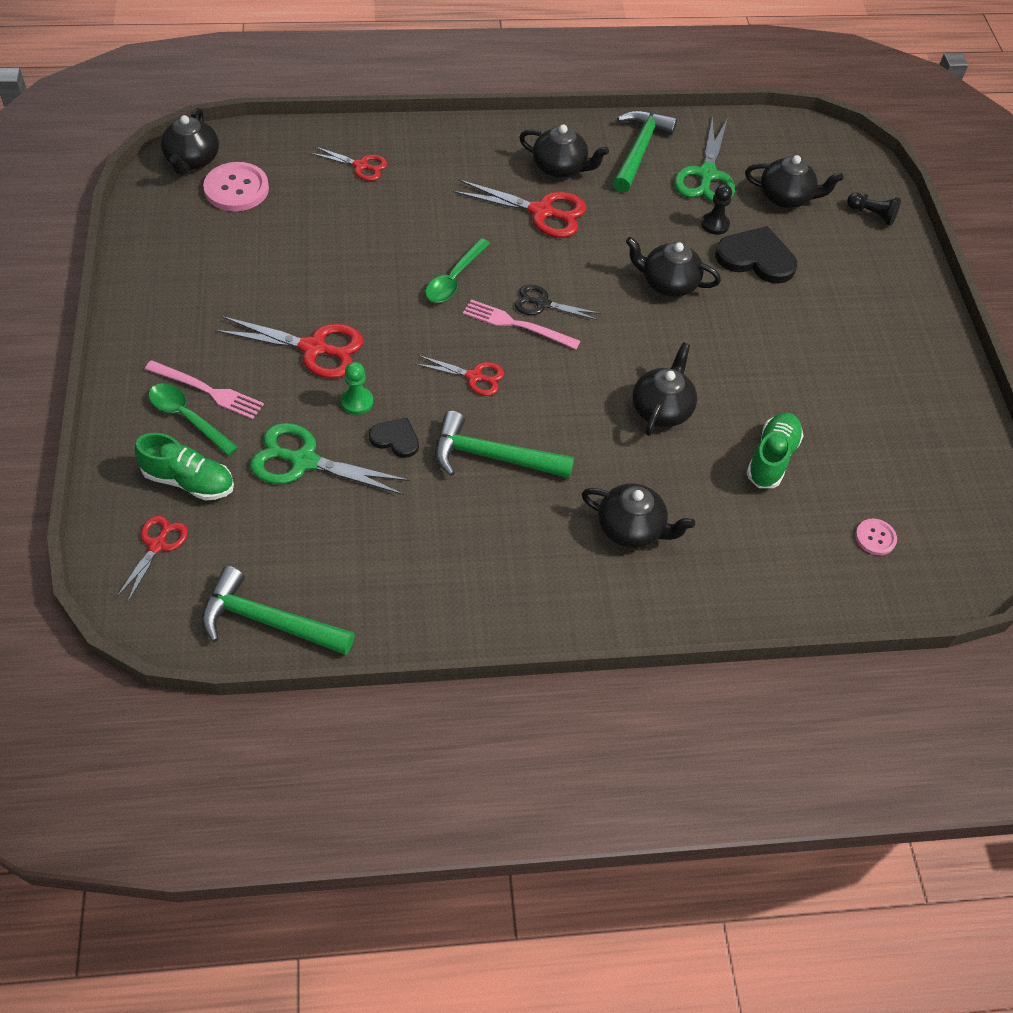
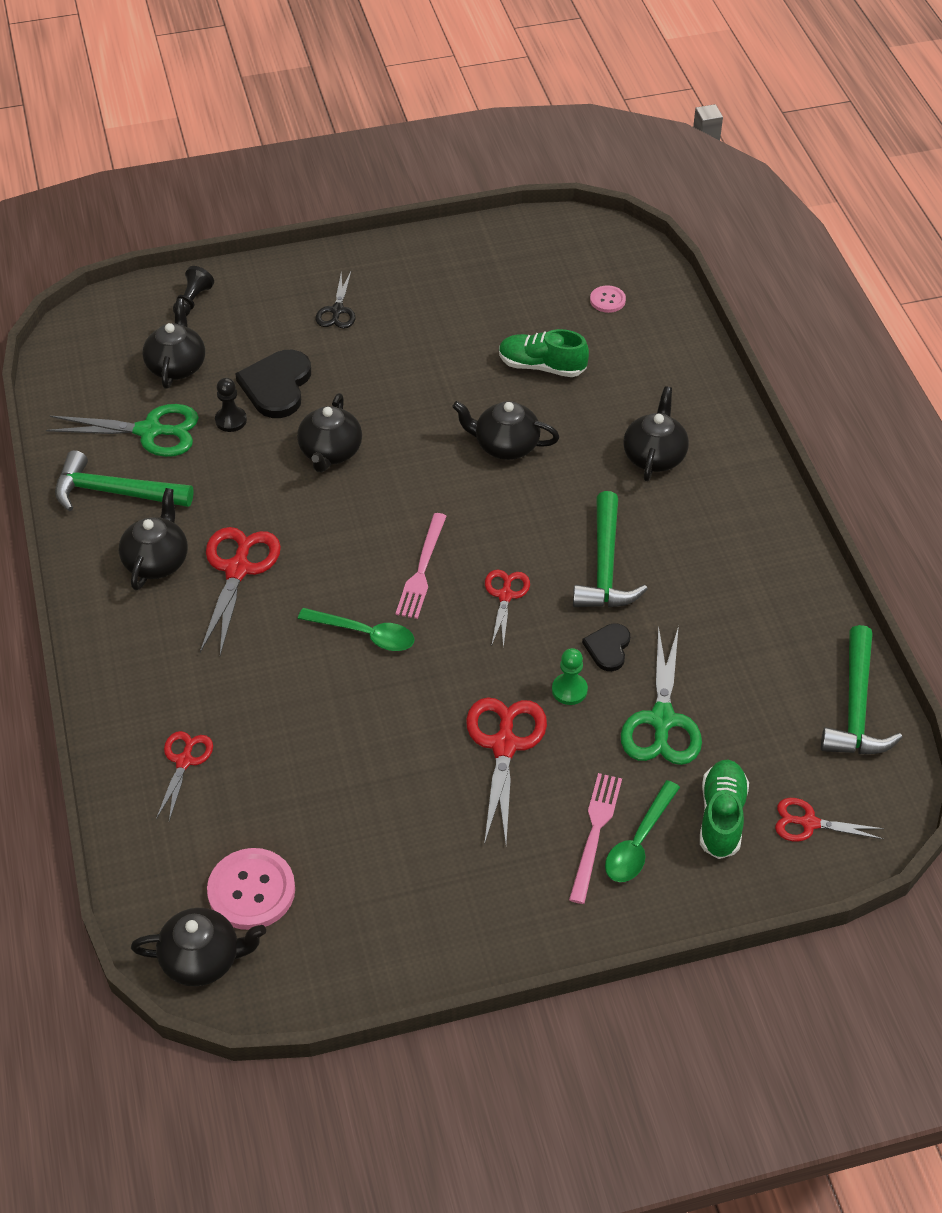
camera: 95 degrees left, 5 degrees down
(542, 304) = (386, 552): black scissors -> black scissors (337, 311)

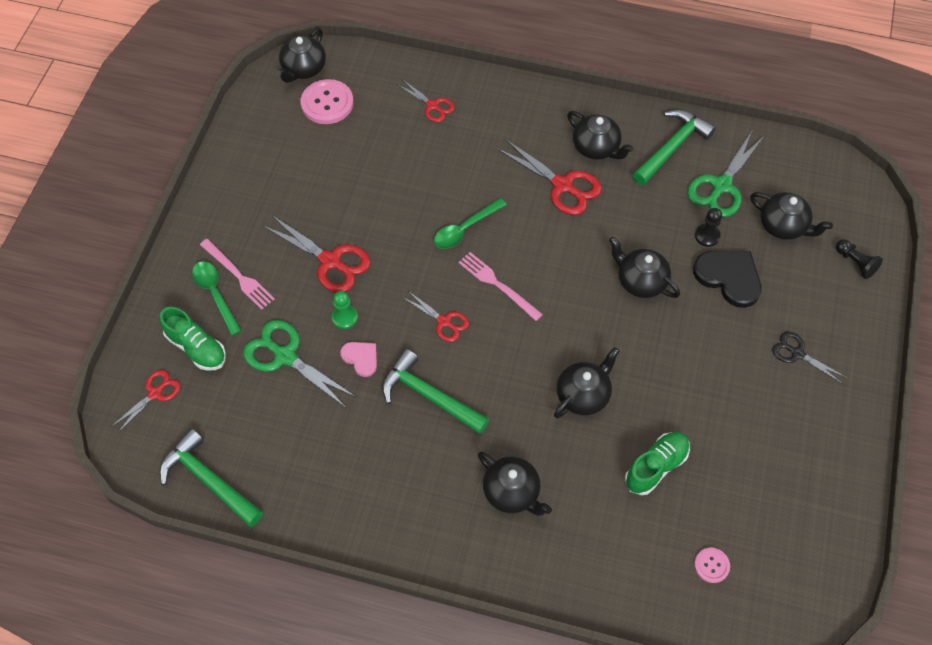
camera: 120 degrees right, 10 degrees up
(608, 648) = (361, 358): black heart -> pink heart

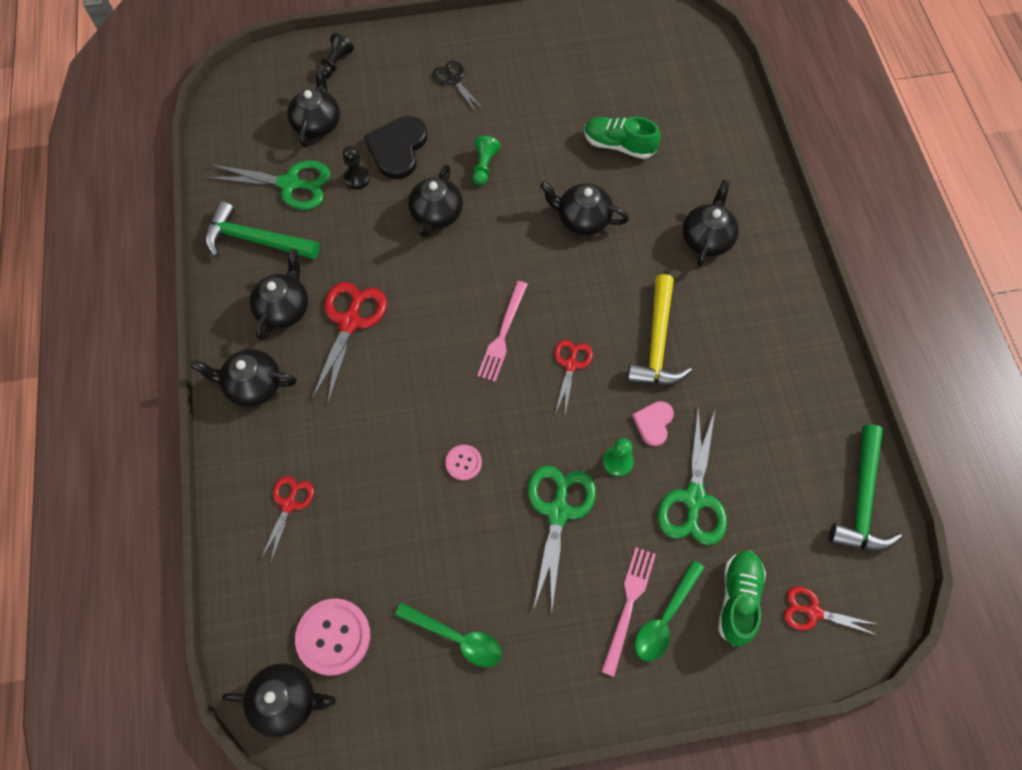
camera: 115 degrees left, 5 degrees up
(330, 261) = (558, 512): red scissors -> green scissors
(429, 396) = (657, 343): green hammer -> yellow hammer
(464, 229) = (450, 393): green spoon -> green spoon (457, 638)
(538, 111) = (253, 385): none -> black teapot
(679, 339) = (484, 166): none -> green pawn
(711, 565) = (678, 86): pink button -> pink button (463, 463)
(797, 353) = (453, 80): black scissors -> black scissors turned 135 degrees clockwise

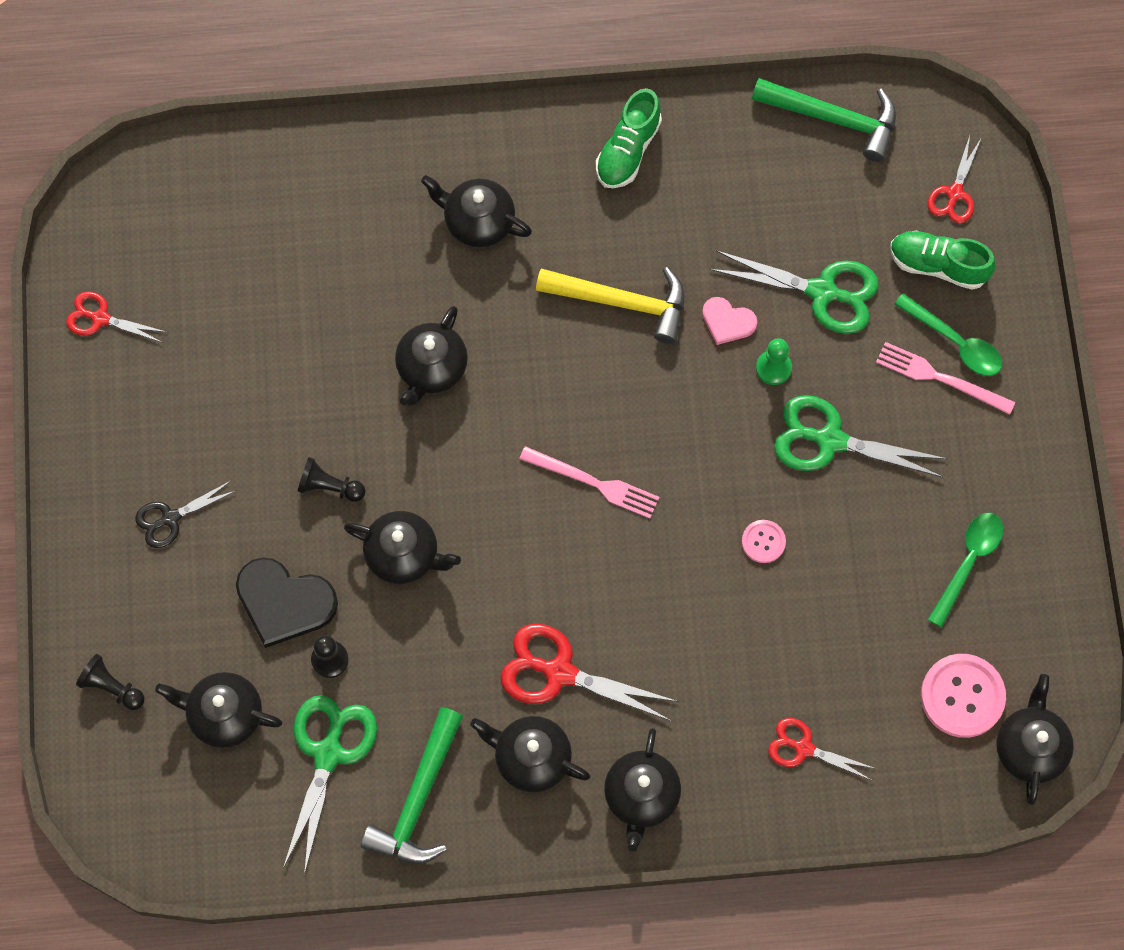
camera: 85 degrees left, 5 degrees up
(484, 166) = (329, 487): green pawn -> black pawn
(570, 365) = (643, 406): red scissors -> red scissors (100, 318)
(619, 145) = (316, 308): green shoe -> green shoe (628, 150)

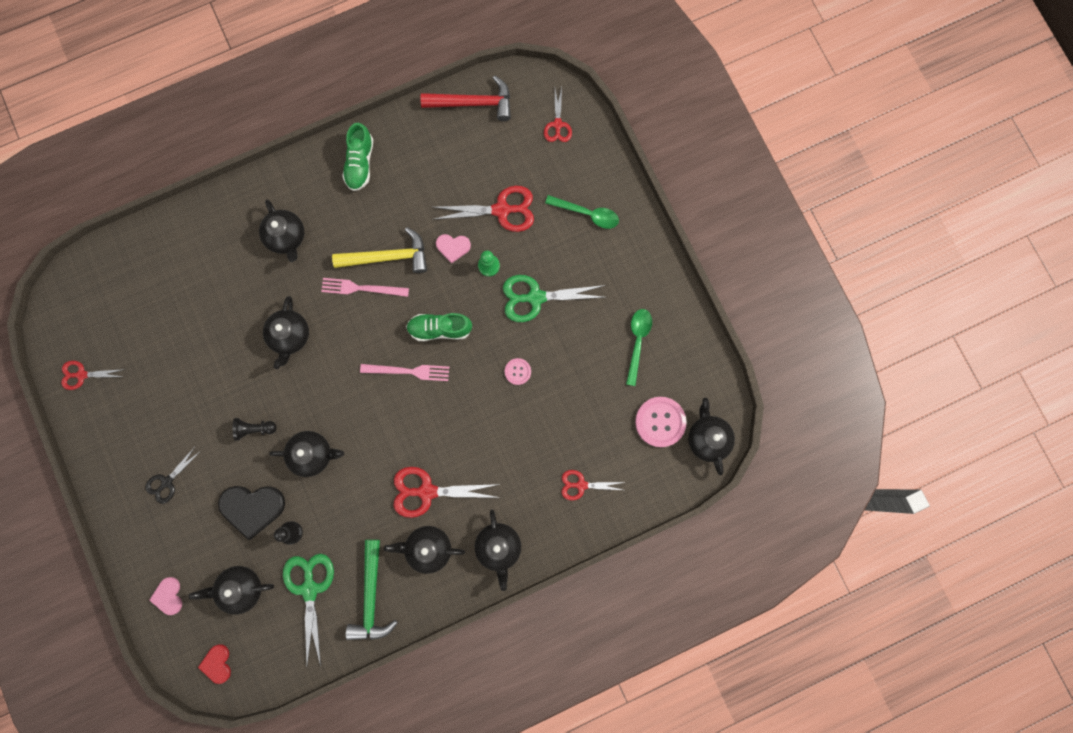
camera: 20 degrees left, 10 degrees up
(112, 687) = (168, 596): black pawn -> pink heart
(149, 814) = (217, 663): none -> red heart
(478, 222) = (287, 237): black teapot -> black teapot turned 120 degrees counterclockwise
(822, 292) = (501, 210): green scissors -> red scissors
(833, 119) = (473, 103): green hammer -> red hammer
(938, 265) = (562, 171): green shoe -> green shoe (440, 329)
(940, 378) = (585, 238): pink fork -> pink fork (361, 288)

